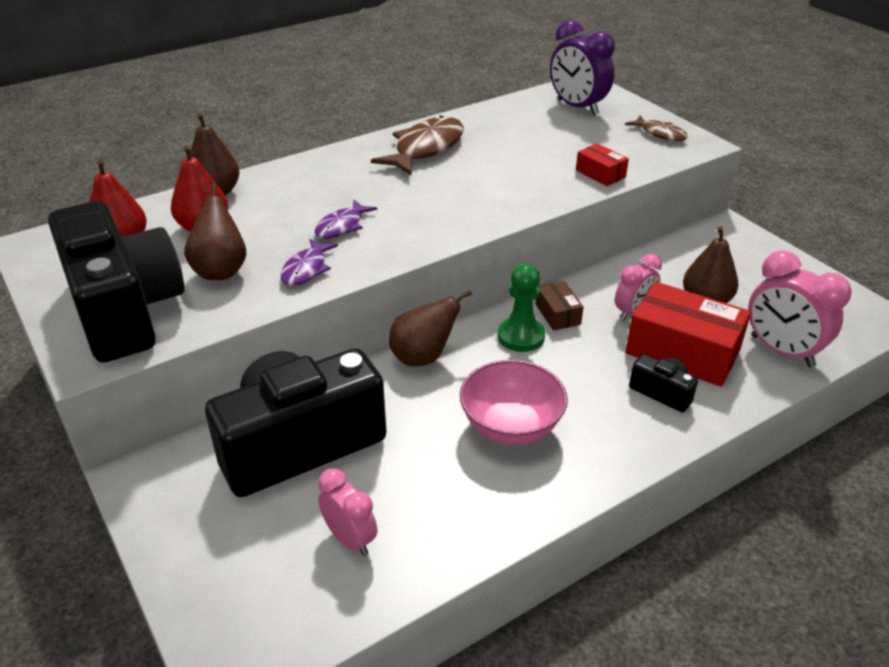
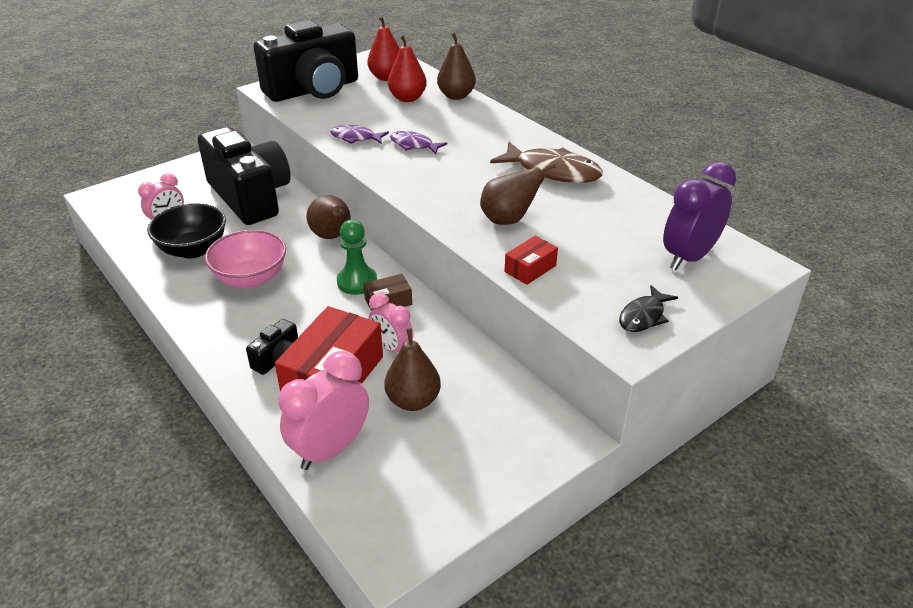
camera: 85 degrees right, 0 degrees up
(221, 271) = (354, 110): brown pear -> brown pear (508, 220)
(435, 495) = (193, 249): none -> black bowl
(660, 134) = (643, 316): brown fish -> black fish

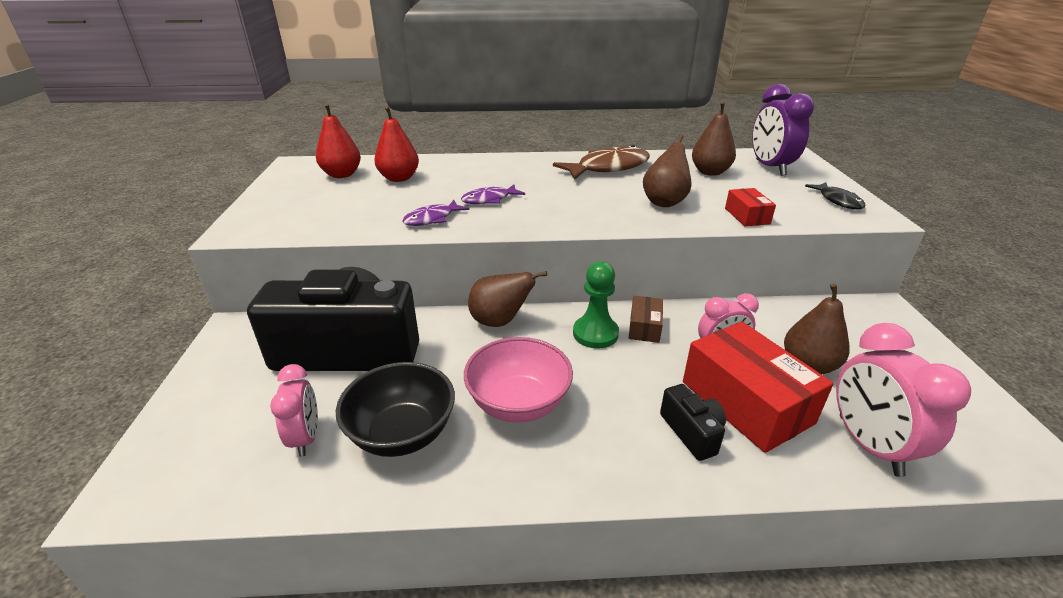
camera: 55 degrees left, 5 degrees down
(313, 90) = (293, 210): black camera -> none
(456, 96) = (432, 161): brown pear -> brown pear (710, 172)

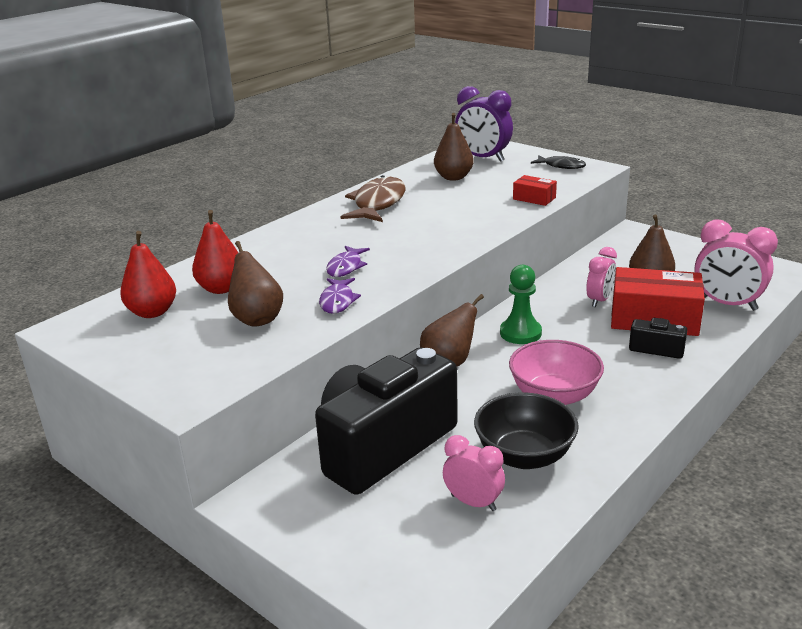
camera: 45 degrees left, 5 degrees down
(644, 327) = (540, 312): brown box -> none
(664, 202) = (470, 211): brown pear -> brown pear (257, 319)

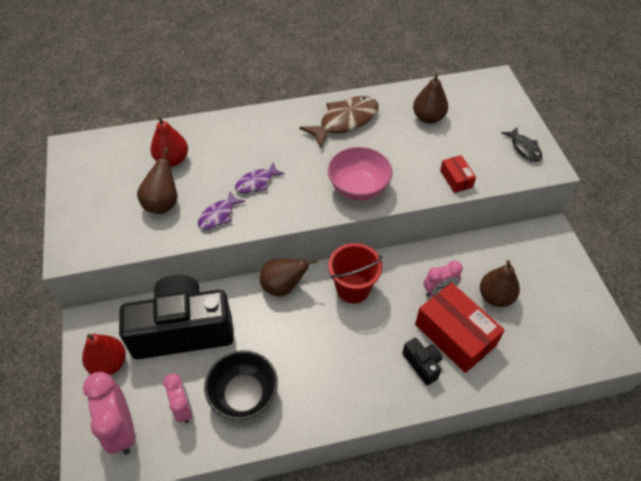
camera: 35 degrees right, 25 degrees up
(152, 312) = (120, 160): red pear -> red pear (109, 364)
(483, 158) = (476, 104): purple clock -> none
(520, 333) = (353, 288): green pawn -> red bucket
(554, 396) = (312, 359): pink bowl -> pink bowl (358, 188)
(727, 304) = (525, 357): pink clock -> pink clock (121, 429)

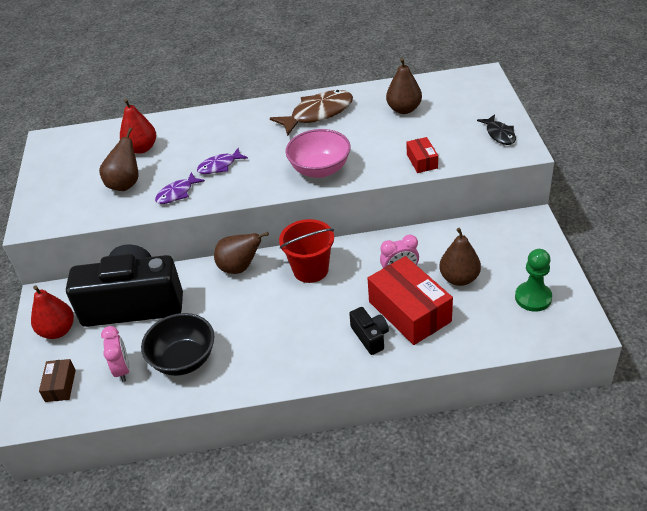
camera: 10 degrees right, 10 degrees down
(121, 429) = (60, 385): pink clock -> brown box
(566, 317) = (533, 298): none -> green pawn

